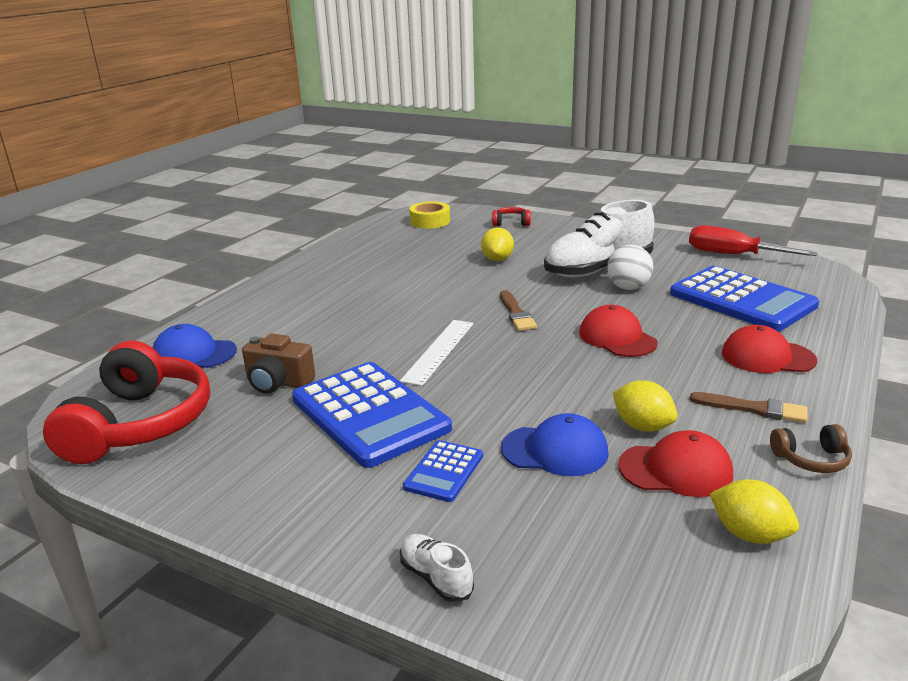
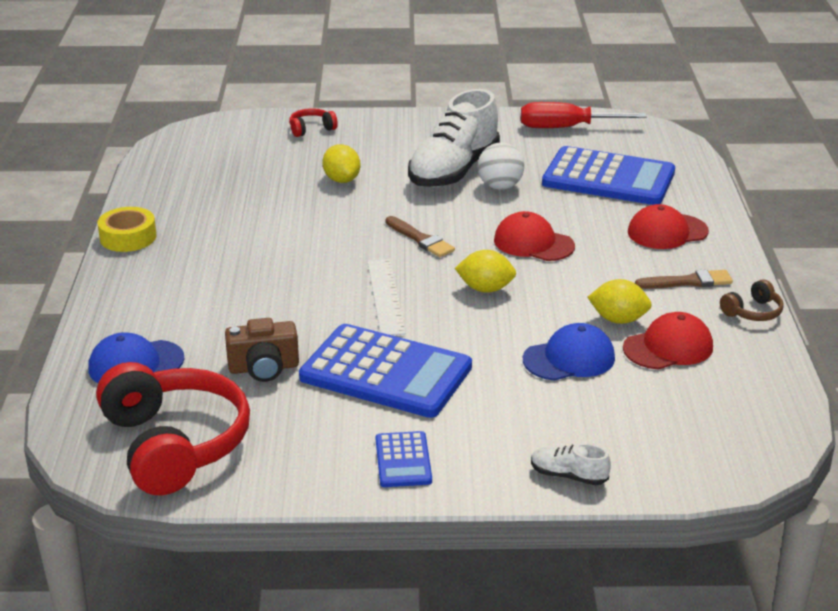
camera: 30 degrees left, 5 degrees up
(430, 221) = (215, 144): yellow tape -> yellow tape (128, 237)
(444, 471) = (499, 401): blue calculator -> blue calculator (403, 460)
(749, 534) = (748, 379): yellow lemon -> yellow lemon (485, 289)

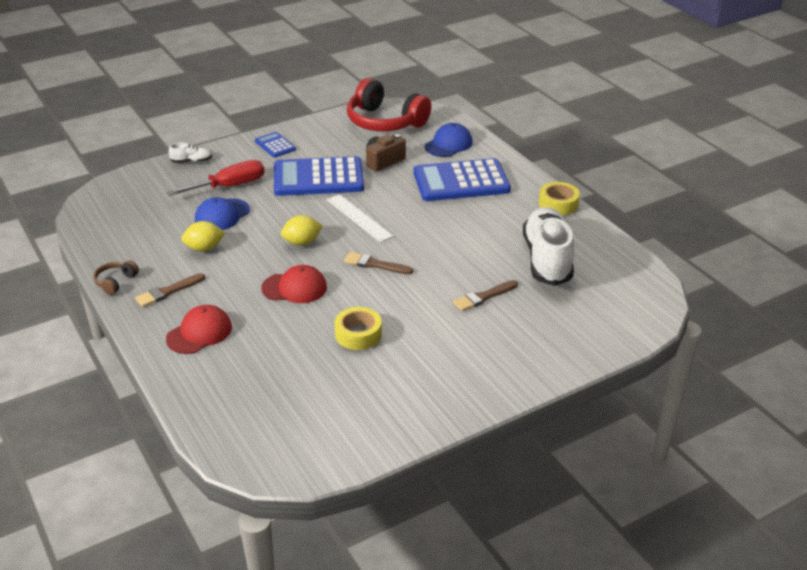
camera: 150 degrees right, 5 degrees up
(311, 129) = (571, 343): red headphones -> none
(342, 180) = (483, 297): yellow lemon -> brown brush
(453, 170) = (409, 338): white shoe -> white shoe (547, 259)
(500, 186) = (358, 334): white ball -> yellow tape
(565, 128) = (353, 436): red screwdriver -> red screwdriver (229, 186)
(608, 178) = (274, 377): blue calculator -> blue calculator (461, 181)
(668, 347) = (165, 240): red cap -> none

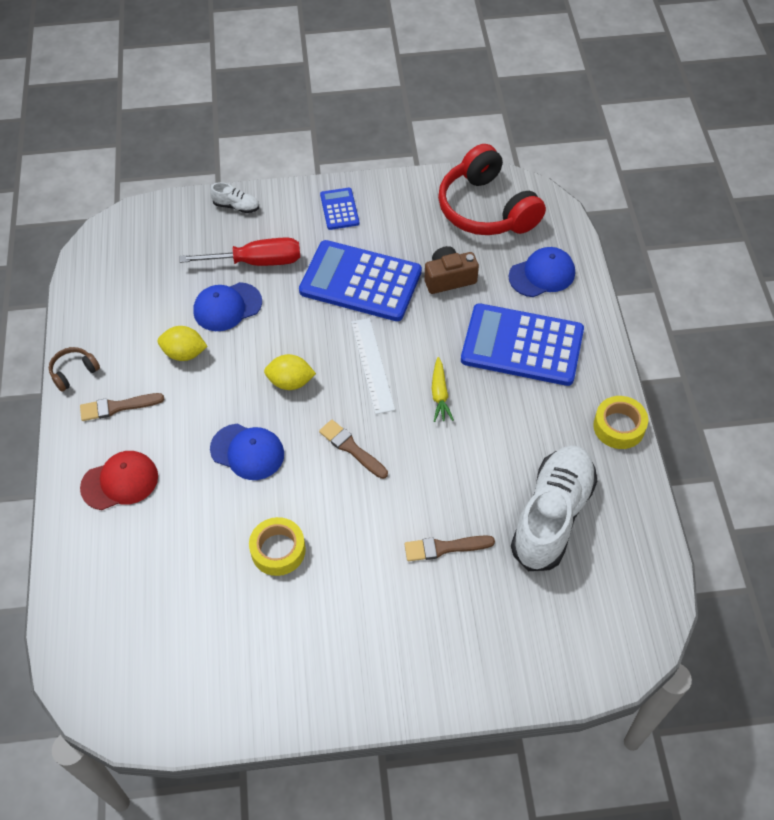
camera: 25 degrees right, 20 degrees up
(294, 288) = (247, 452): red cap -> blue cap
(420, 220) = (439, 394): none -> yellow carrot

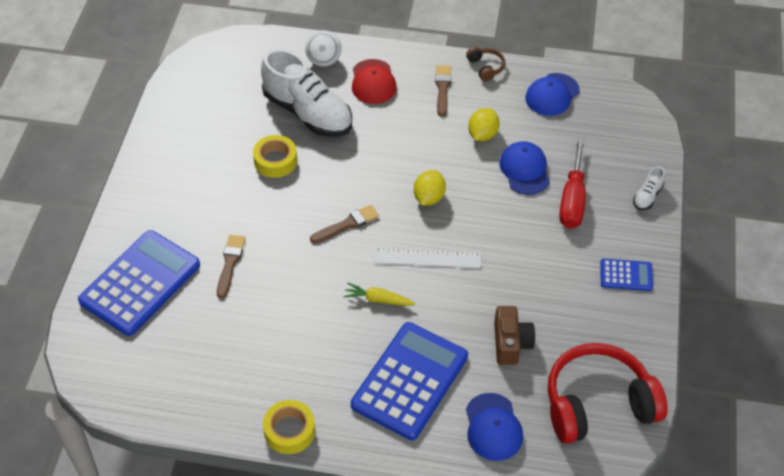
camera: 105 degrees right, 5 degrees down
(91, 548) = (324, 61): none -> white ball
(247, 452) = (370, 158): blue cap -> blue cap (552, 95)
(360, 282) = (527, 271): blue calculator -> blue calculator (140, 283)
(552, 516) = (224, 347): white shoe -> white shoe (308, 113)

